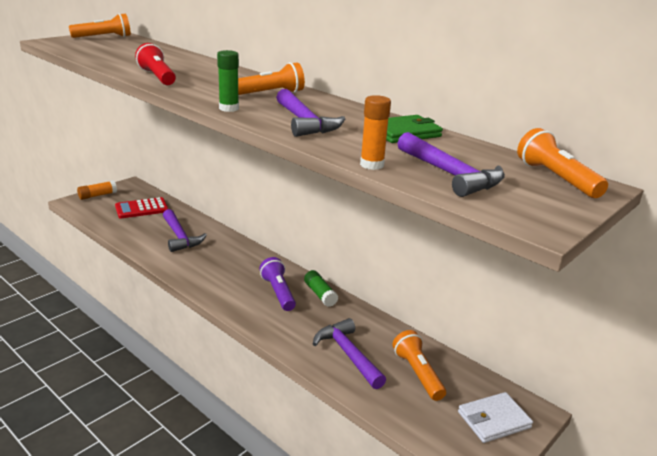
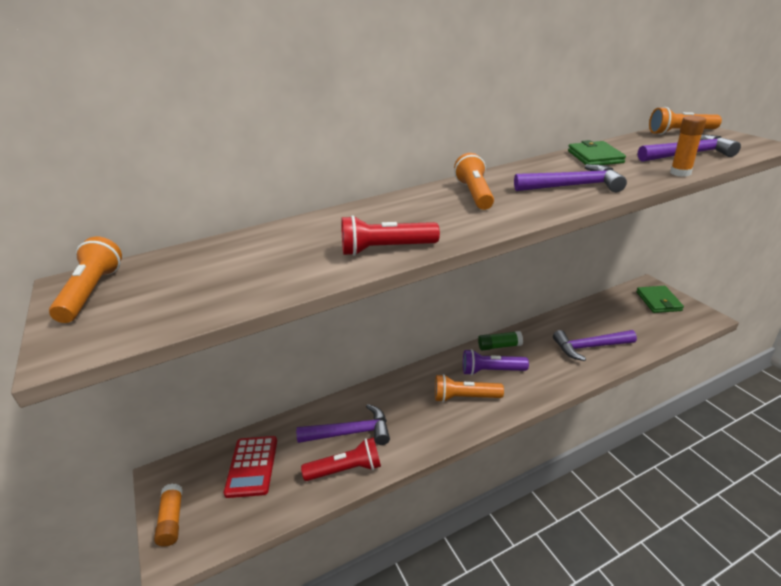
camera: 65 degrees left, 5 degrees up
(143, 241) = (346, 469): none -> red flashlight
(229, 108) = (530, 214): green glue stick -> none
(417, 374) = (612, 319): orange flashlight -> orange flashlight (465, 397)
(494, 420) = (658, 301): white wallet -> green wallet

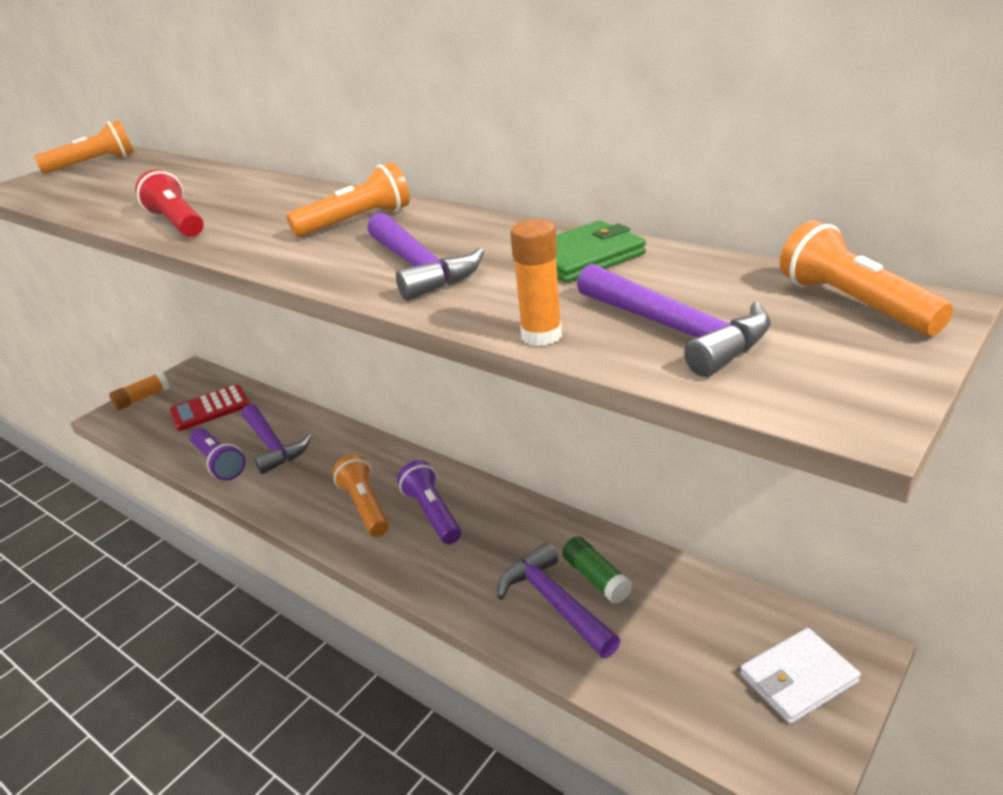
camera: 65 degrees right, 0 degrees up
(346, 469) = (219, 463): red flashlight -> purple flashlight
(499, 346) = (496, 505): green glue stick -> green glue stick (596, 578)
(658, 301) = (798, 679): green wallet -> white wallet

